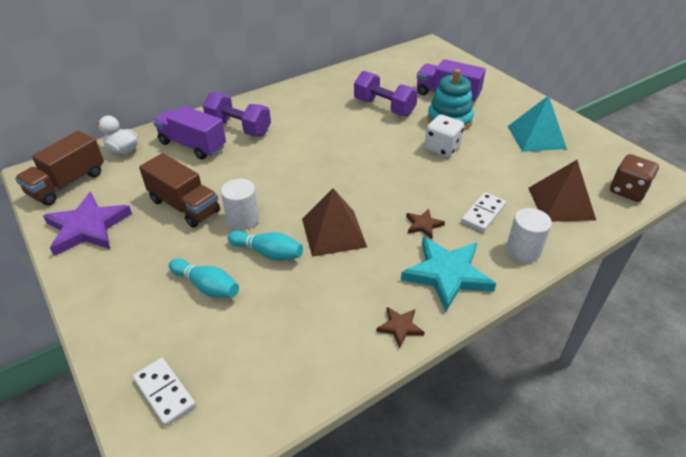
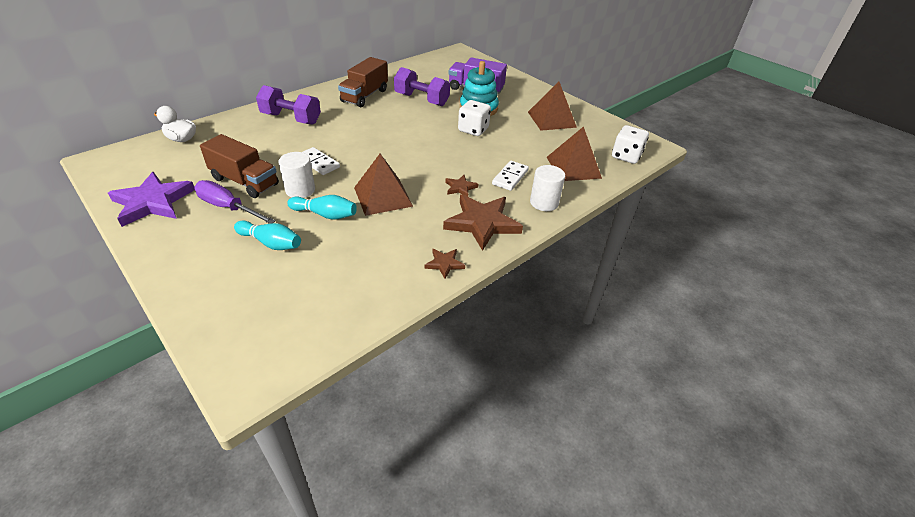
camera: 10 degrees left, 0 degrees up
(67, 183) = (129, 168): brown truck -> brown truck (365, 96)
(164, 238) = (228, 207): none -> purple screwdriver
(164, 393) = (238, 326): white domino -> white domino (318, 163)
(192, 145) = (248, 133): purple truck -> none
(447, 274) = (482, 223): turquoise star -> brown star
(536, 137) = (551, 119): turquoise pyramid -> brown pyramid
(627, 191) = (626, 156): brown dice -> white dice

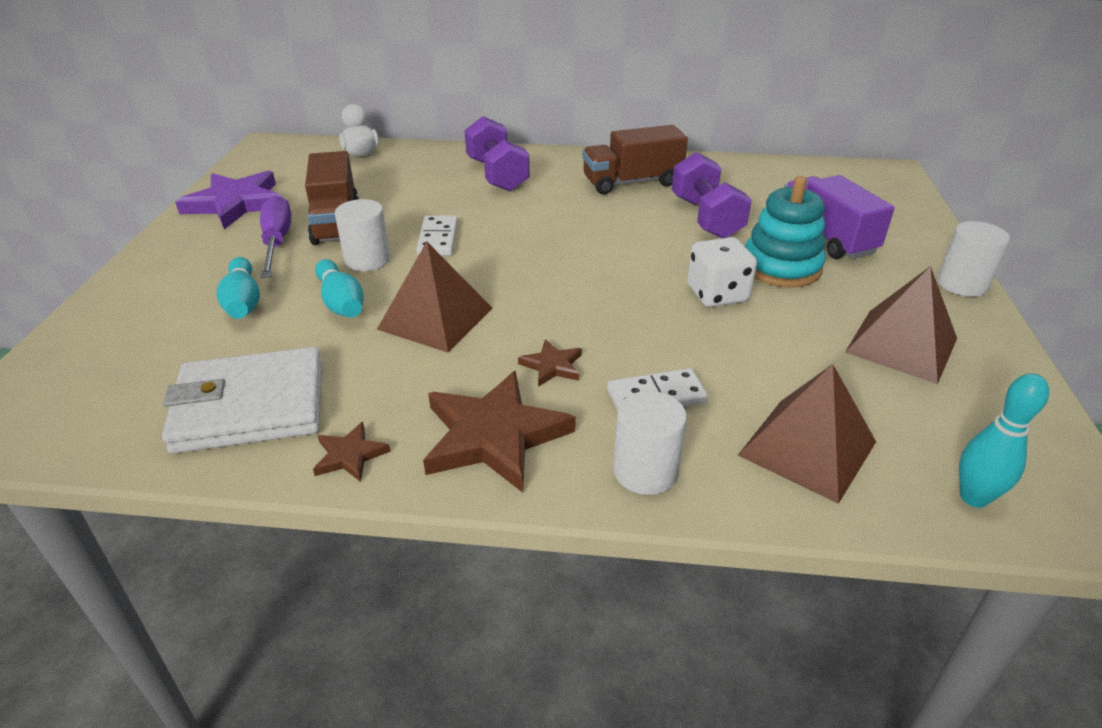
camera: 50 degrees right, 5 degrees down
(368, 277) = (250, 406): none -> white wallet
(539, 89) = (962, 284): none -> white cylinder
(626, 156) = (973, 497): white dice -> turquoise bowling pin

